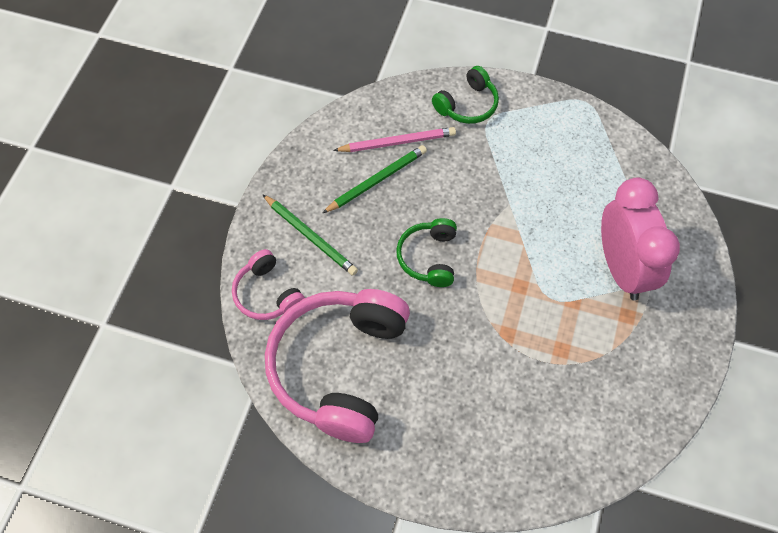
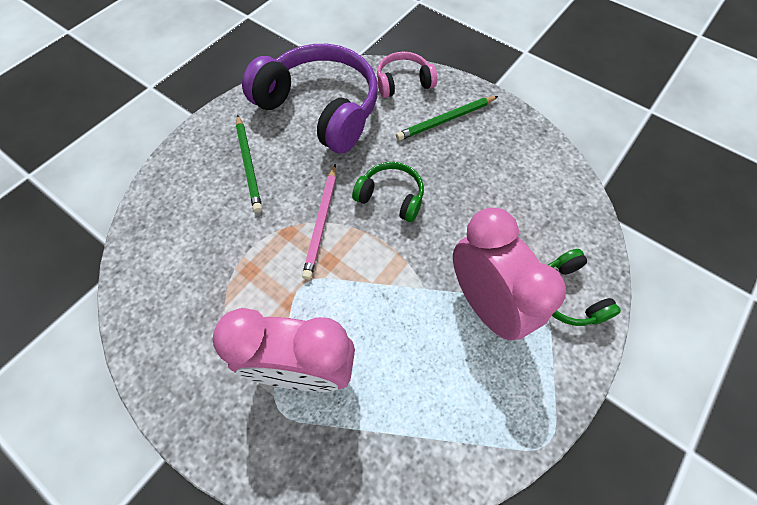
camera: 110 degrees right, 0 degrees up
(339, 367) = (320, 109): pink headphones -> purple headphones
(376, 180) = (490, 182): green pencil -> green pencil (249, 164)
(397, 142) = (531, 212): pink pencil -> pink pencil (322, 222)
(502, 158) = (485, 304): none -> pink clock

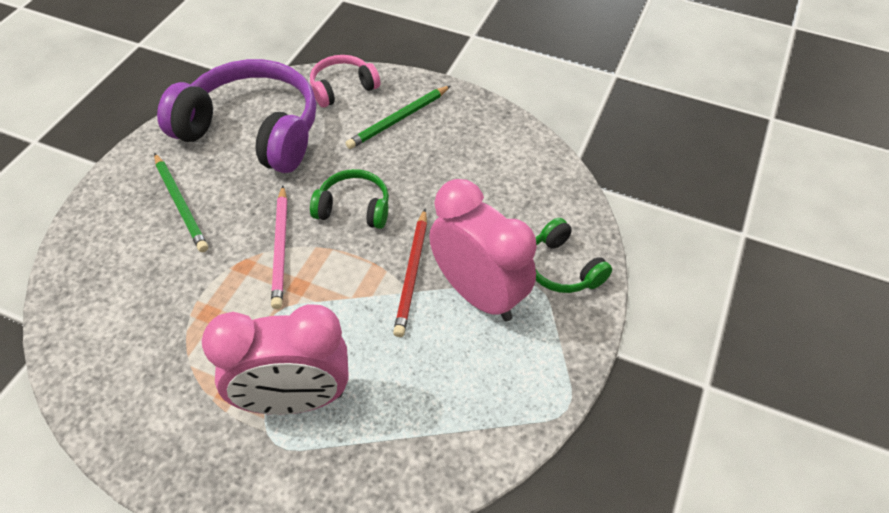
camera: 15 degrees left, 10 degrees down
(430, 271) = (412, 274): none -> red pencil

